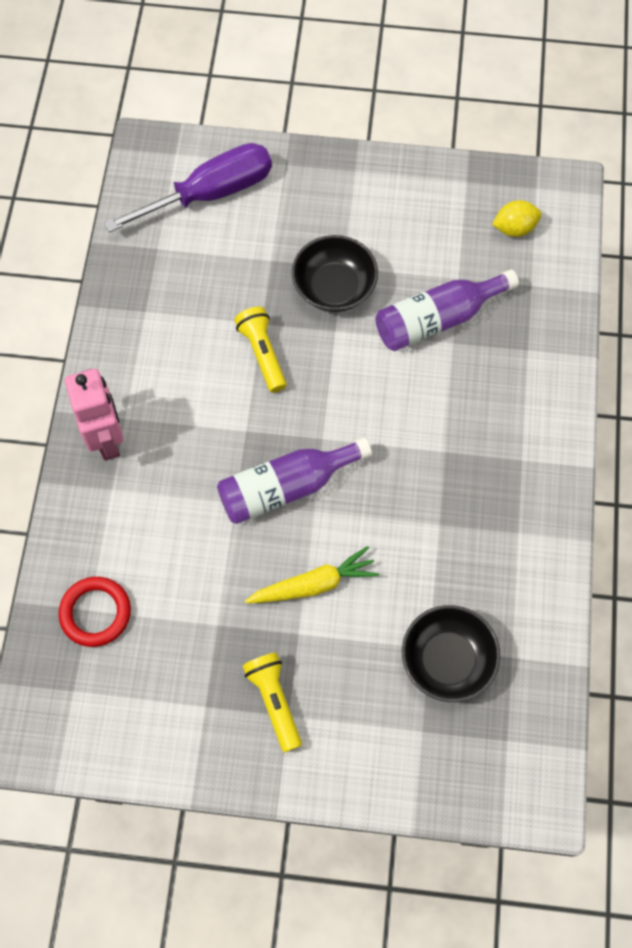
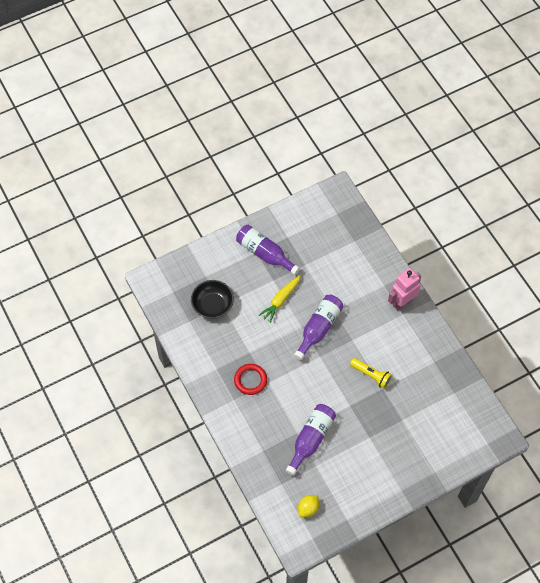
camera: 145 degrees right, 5 degrees down
(95, 613) = (351, 241): red ring -> red ring (250, 380)
(107, 439) = (402, 302): pink robot -> pink robot turned 105 degrees clockwise
(211, 193) = (454, 434): purple screwdriver -> none
(274, 701) = (264, 253): yellow flashlight -> purple bottle
(334, 287) = (365, 425): black bowl -> none

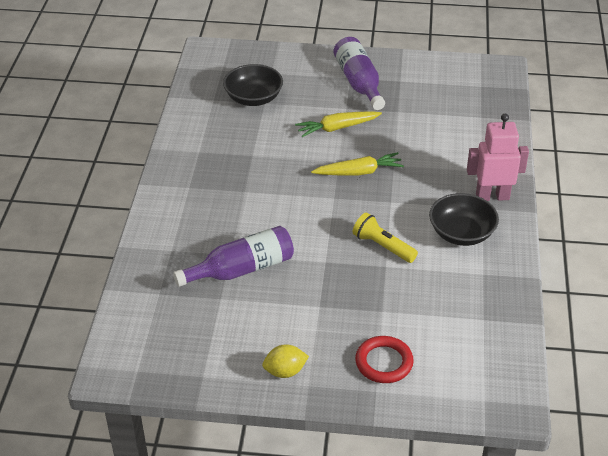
camera: 35 degrees right, 20 degrees down
(250, 380) = (227, 179): red ring -> red ring (384, 362)
(308, 508) = (165, 336): yellow lemon -> yellow lemon (285, 371)
(319, 328) = (358, 172): purple bottle -> yellow carrot
(371, 375) = (383, 246): yellow flashlight -> yellow flashlight turned 150 degrees clockwise
(404, 340) = (461, 233): none -> black bowl

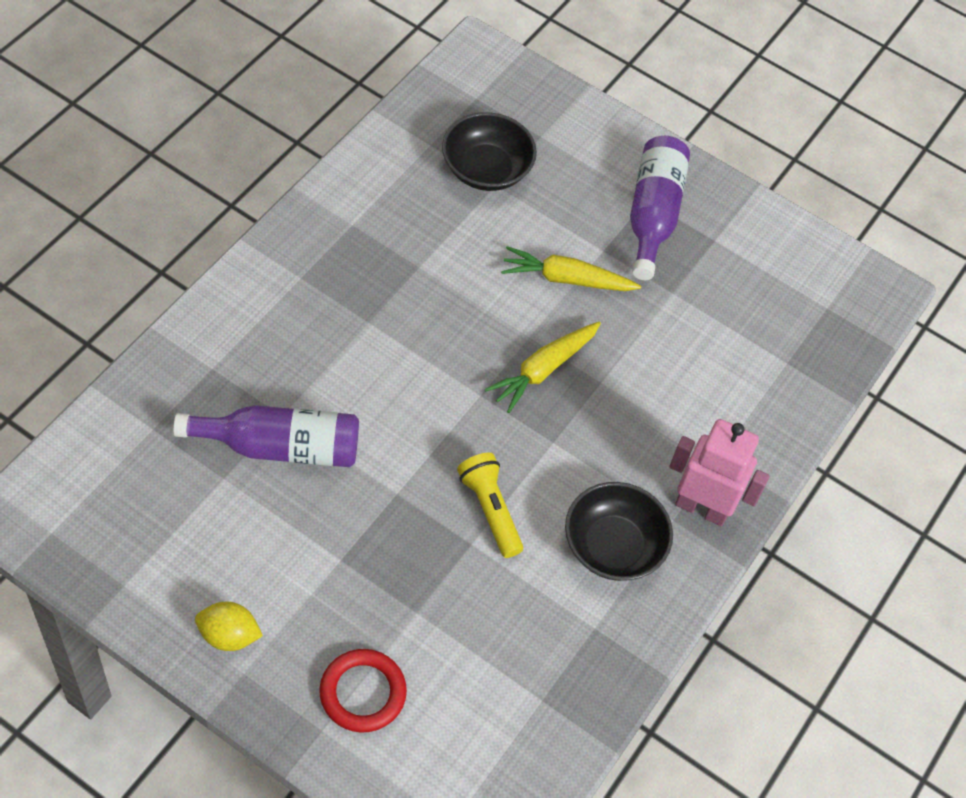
camera: 20 degrees right, 15 degrees up
(358, 172) = (543, 370): yellow carrot -> yellow carrot turned 120 degrees clockwise

